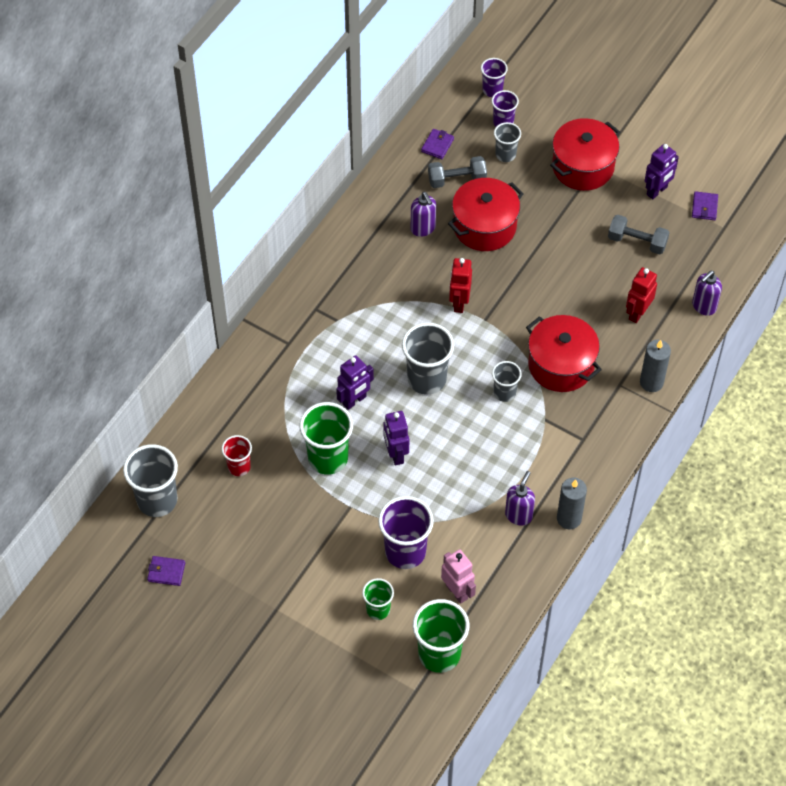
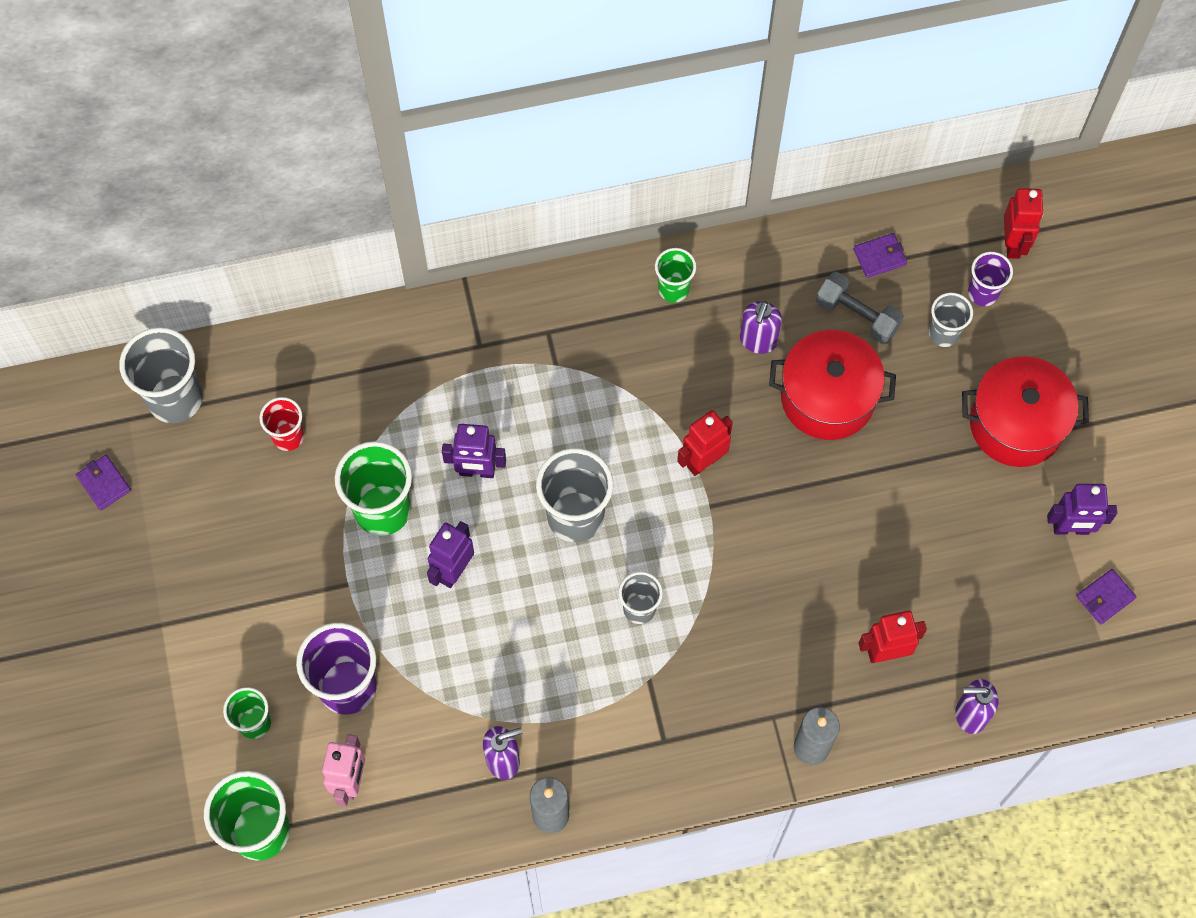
camera: 45 degrees right, 10 degrees up
(355, 239) = (673, 289): none -> green cup
(492, 90) = (1013, 244): purple cup -> red robot
(561, 365) = (734, 634): red pot -> none
(637, 242) = (979, 568): grey dumbbell -> none

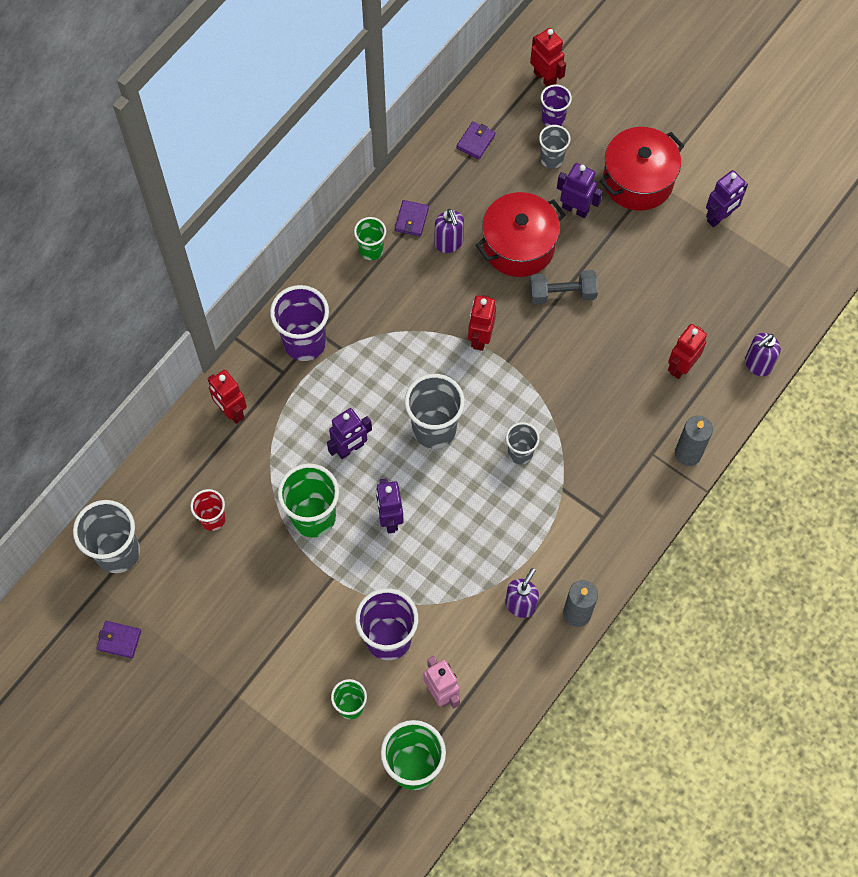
camera: 40 degrees left, 0 degrees up
(397, 346) = (231, 411): none -> red robot
(526, 332) = (304, 342): none -> purple cup
(857, 316) = (493, 185): grey dumbbell -> grey dumbbell (562, 293)
(922, 404) = (575, 209): none -> purple robot
(1105, 597) = (771, 241): purple wallet -> purple wallet (411, 219)

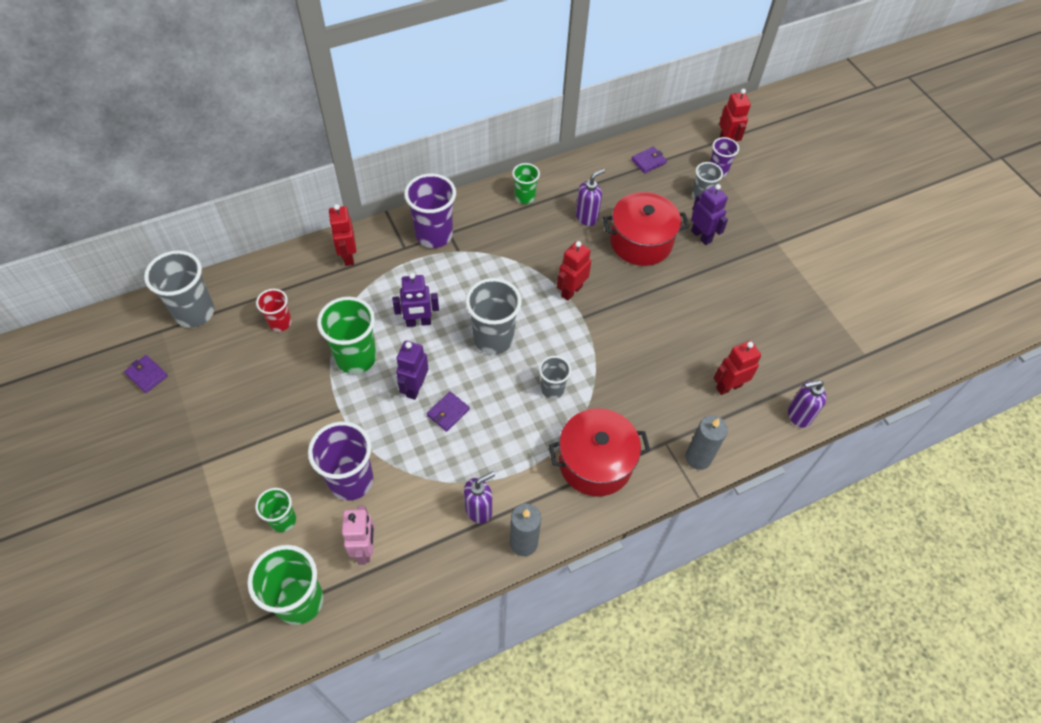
camera: 25 degrees right, 10 degrees down
(411, 219) = (568, 190): purple wallet -> purple wallet (448, 412)
(449, 243) = (587, 217): purple soap dispenser -> purple soap dispenser turned 135 degrees counterclockwise
(562, 293) = (657, 289): grey dumbbell -> none
(638, 180) = (764, 238): red pot -> red pot (595, 463)
(719, 217) = (820, 291): purple robot -> none

